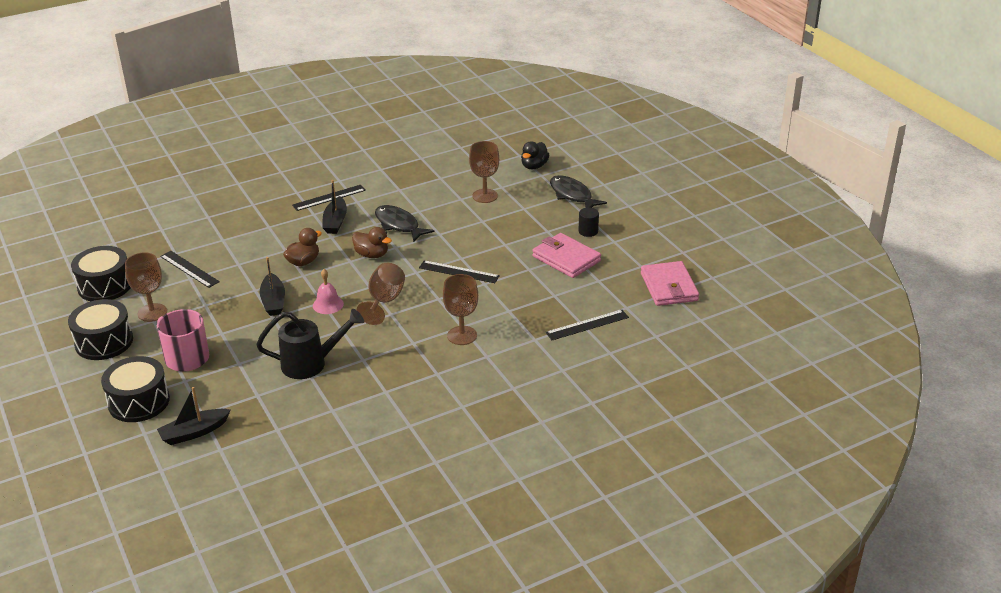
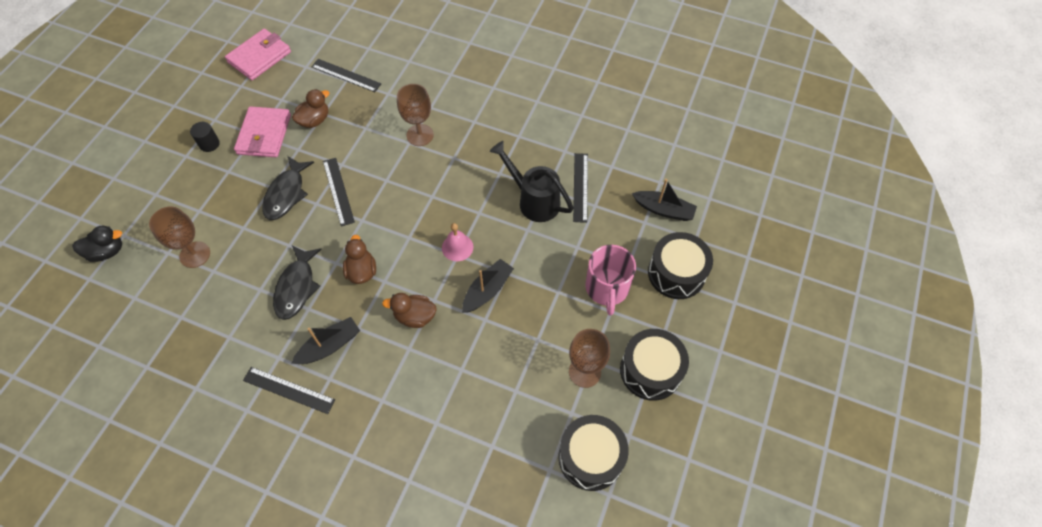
camera: 130 degrees left, 25 degrees up
(189, 269) = (504, 405): black ruler -> black ruler (580, 187)
(384, 301) = (420, 212): brown goblet -> none
(551, 288) = (314, 120): none -> brown duck
(572, 195) = (150, 189): black fish -> black fish (286, 194)

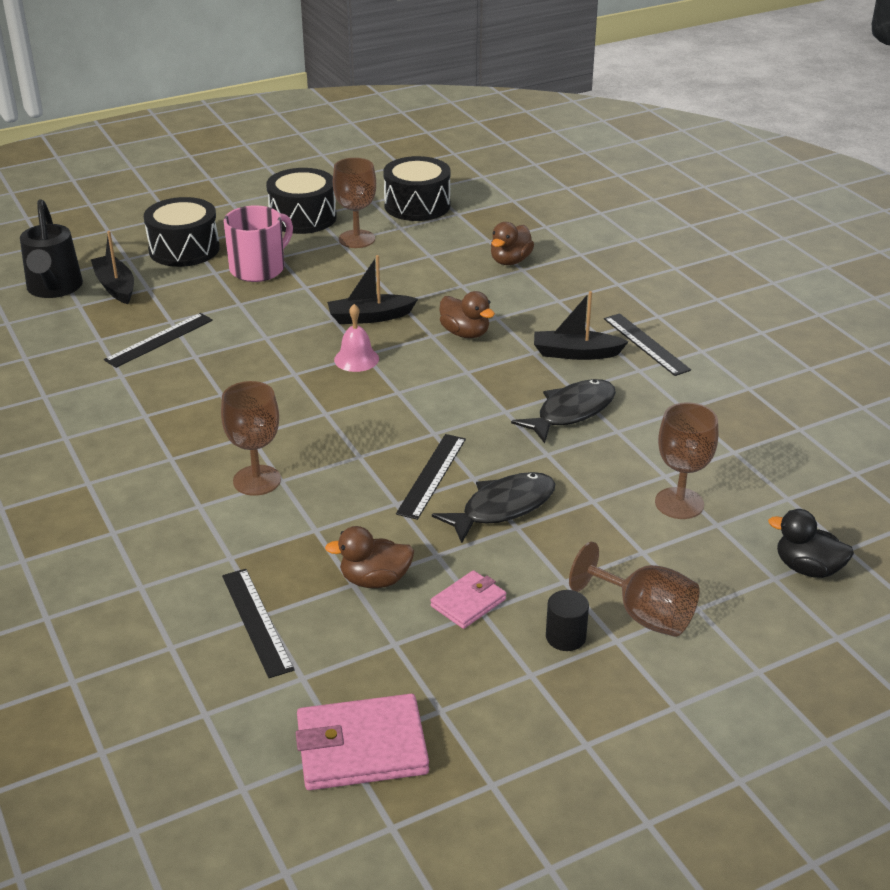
camera: 140 degrees left, 25 degrees down
(179, 175) = (643, 615): none -> brown goblet
(264, 134) = (468, 603): pink wallet -> pink wallet, size x0.58
(362, 271) = (483, 390): brown duck -> brown duck (510, 261)
(534, 200) = (223, 354): black watering can -> black watering can (54, 289)

